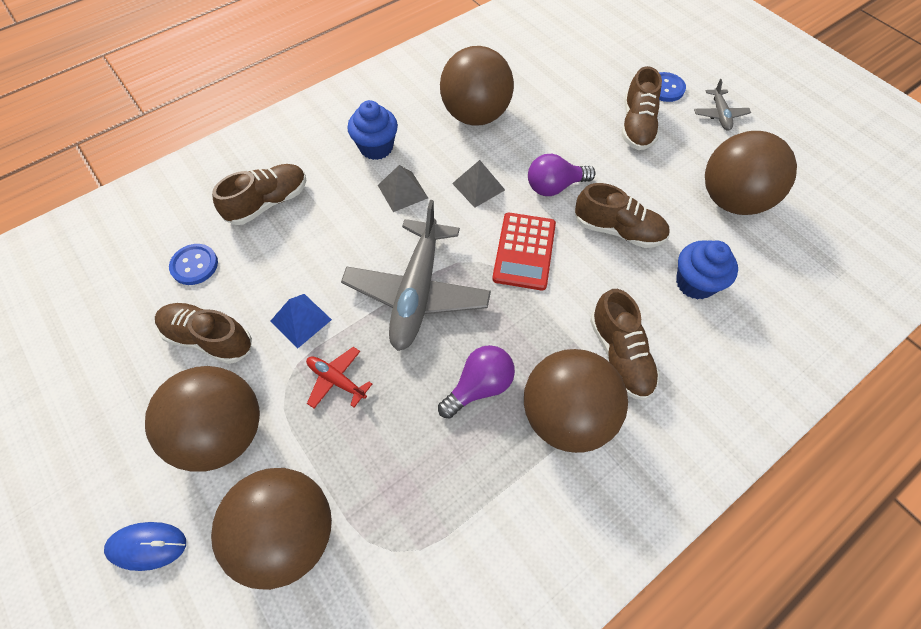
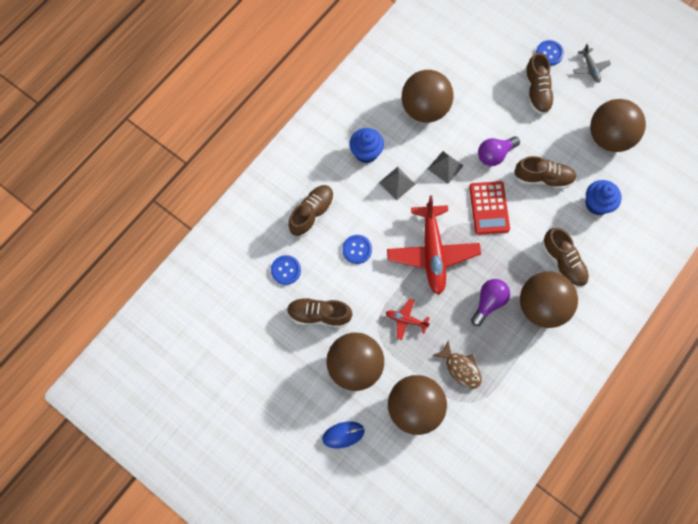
camera: 15 degrees left, 10 degrees up
(300, 320) = (369, 289): blue pyramid -> none
(308, 262) = (357, 249): none -> blue button
(394, 483) = (460, 368): none -> brown fish
(417, 292) = (432, 253): grey plane -> red plane

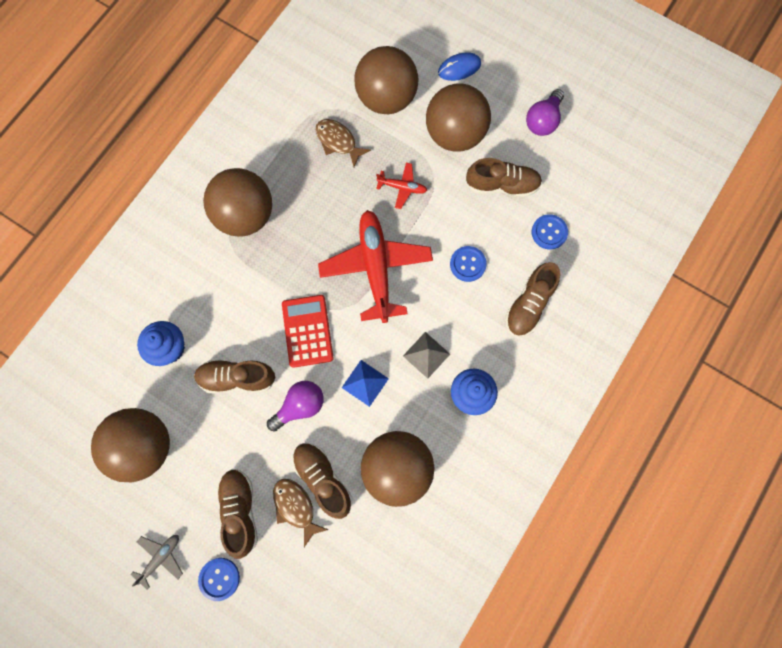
camera: 175 degrees right, 5 degrees up
(445, 167) = (365, 383): grey pyramid -> blue pyramid
(489, 302) = (307, 215): purple light bulb -> purple light bulb (543, 121)
(497, 90) = (296, 507): none -> brown fish
(563, 262) = (217, 269): brown shoe -> brown shoe (323, 479)
(590, 68) = (160, 557): grey plane -> grey plane turned 60 degrees clockwise

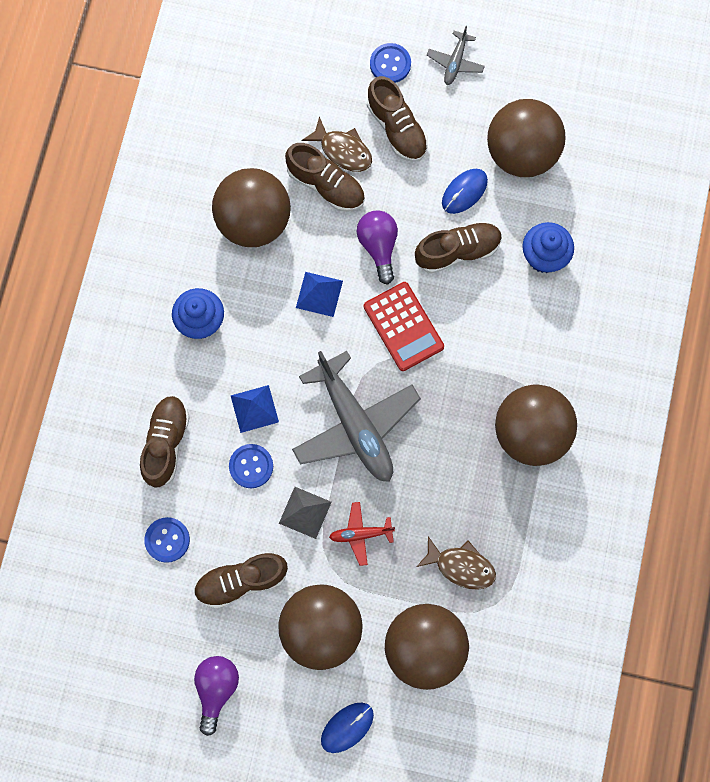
camera: 160 degrees right, 0 degrees up
(208, 428) = (464, 192): none -> blue mouse
(300, 406) = (378, 246): purple light bulb -> purple light bulb turned 135 degrees clockwise
(376, 268) = (355, 424): red plane -> grey plane
(426, 355) = (263, 347): grey pyramid -> grey pyramid (305, 512)
(450, 307) = (254, 408): none -> blue pyramid

